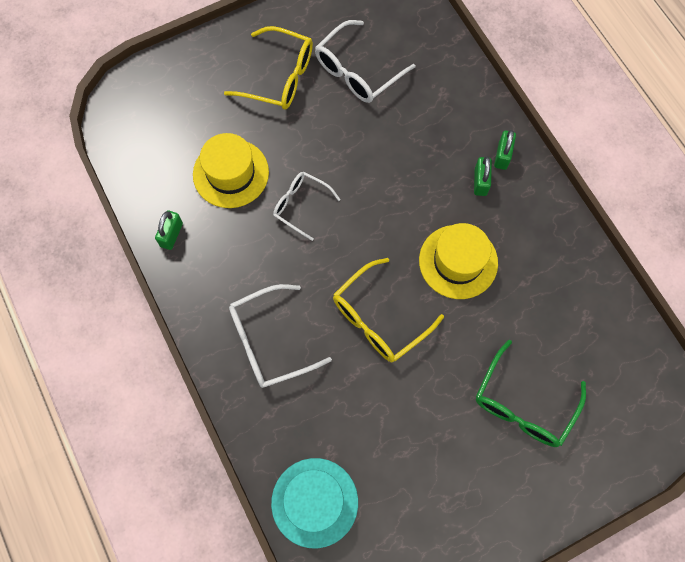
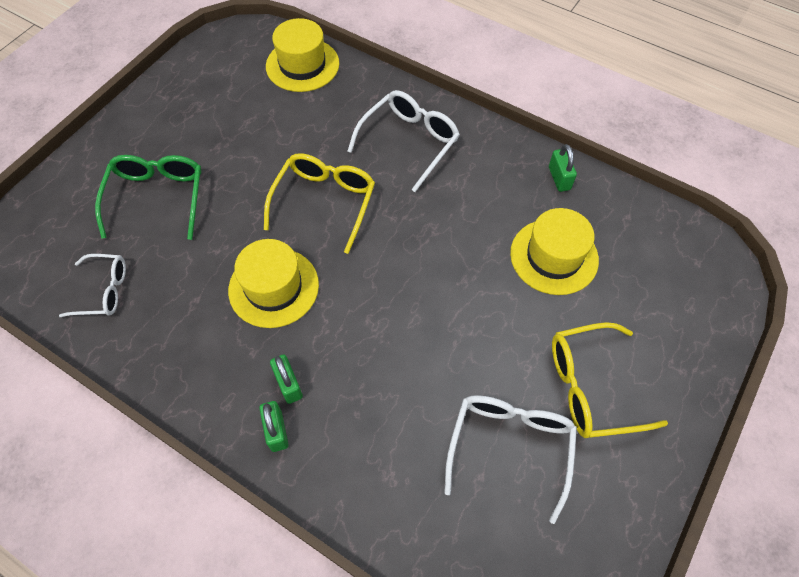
camera: 150 degrees right, 10 degrees down
(300, 205) = (464, 261): white glasses -> white glasses (104, 291)
(314, 502) = (302, 65): turquoise hat -> yellow hat

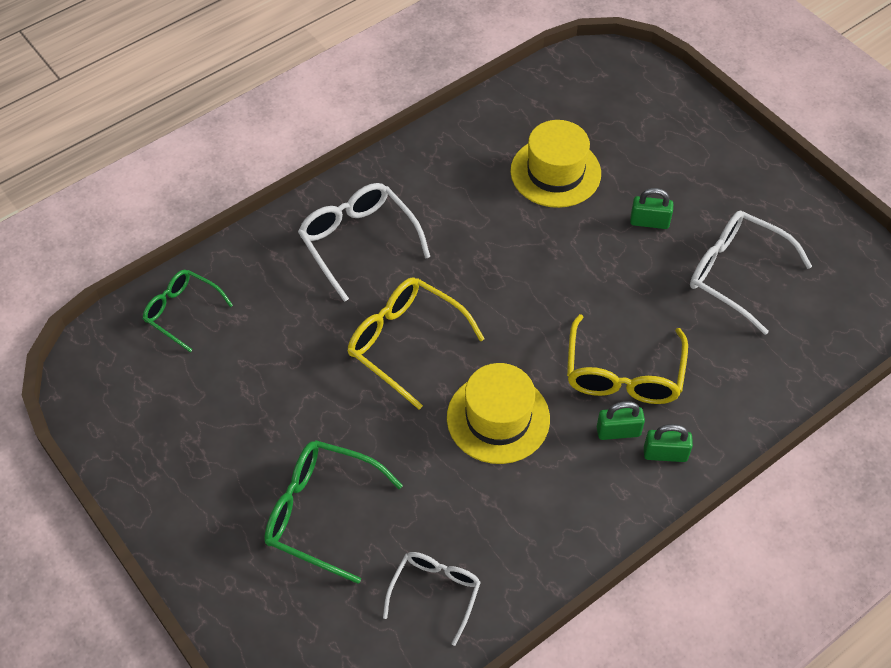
camera: 70 degrees left, 5 degrees down
(302, 65) = (182, 311): yellow hat -> green glasses
(559, 178) = (466, 134): green padlock -> green padlock (649, 222)
(590, 387) = (698, 197): yellow glasses -> yellow glasses (623, 374)

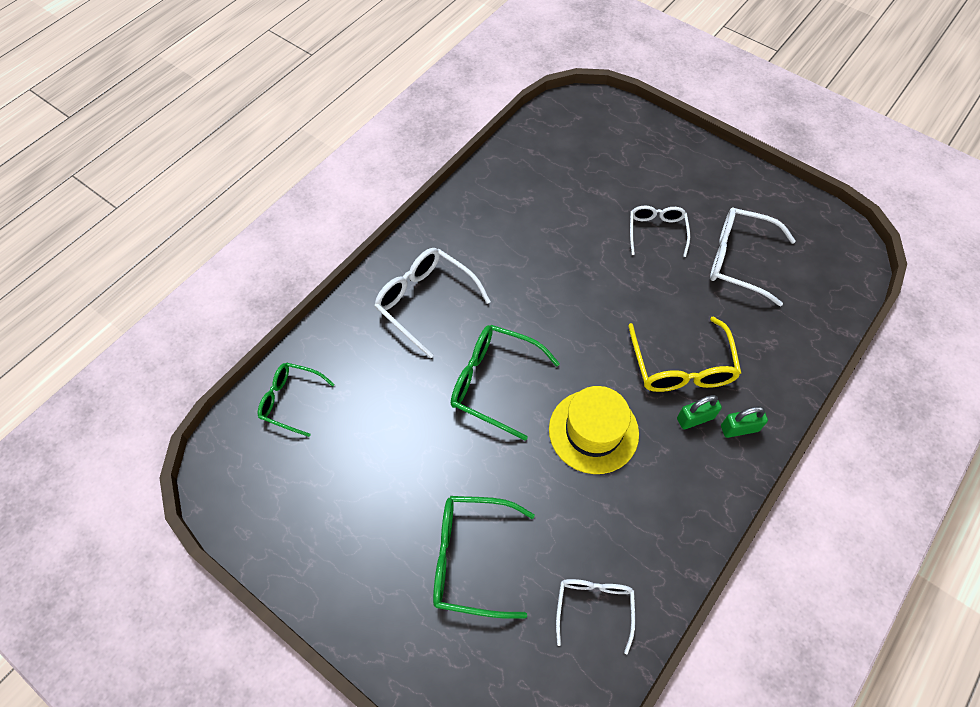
camera: 15 degrees left, 5 degrees up
(405, 343) = (493, 382): yellow glasses -> green glasses
(555, 172) = (568, 206): yellow hat -> none
(649, 222) = (656, 231): green padlock -> white glasses

